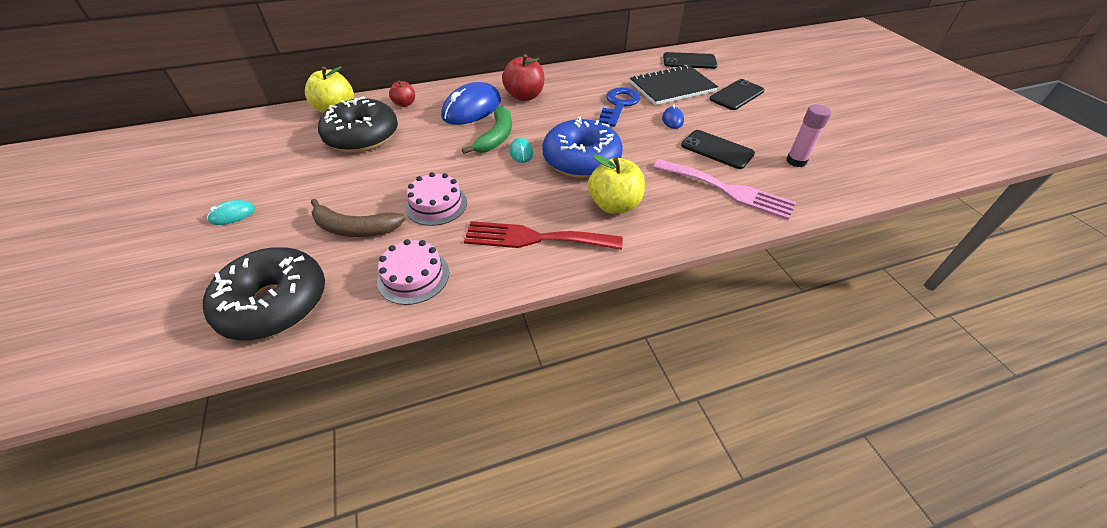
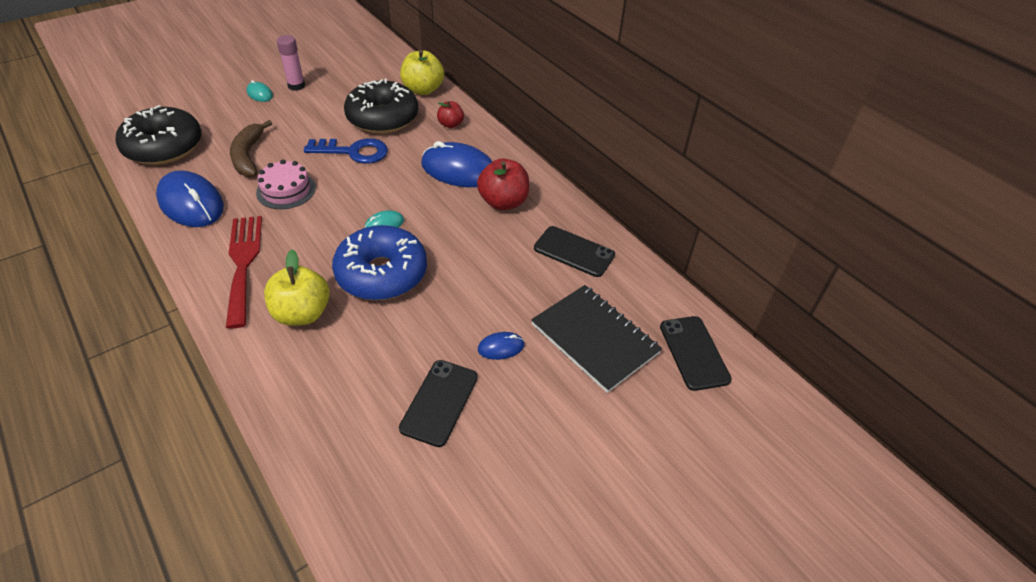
camera: 70 degrees right, 0 degrees up
(413, 276) = (191, 203): pink cake -> blue mouse
(496, 137) = (408, 200): green banana -> none
(619, 105) = (518, 288): blue key -> blue key (353, 152)
(727, 190) = (348, 417): pink fork -> none
(736, 95) = (608, 421): black phone -> black phone (574, 251)
(796, 161) = (435, 502): pink glue stick -> pink glue stick (296, 86)

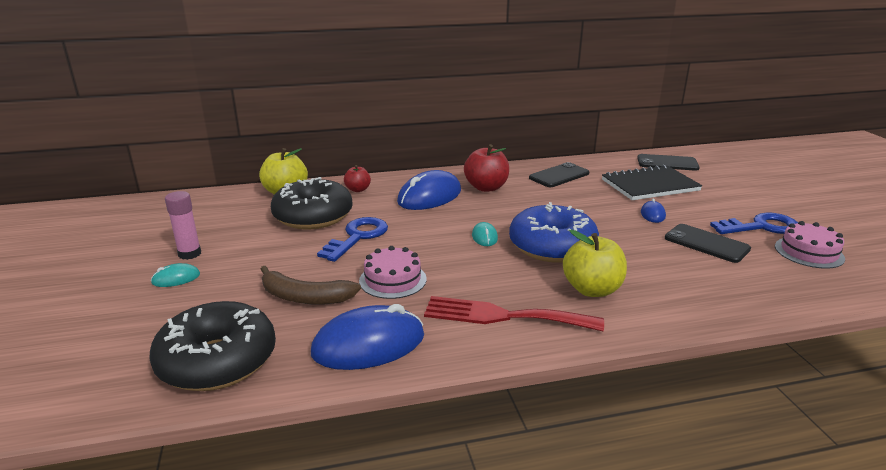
camera: 65 degrees left, 20 degrees down
(457, 513) = (809, 252): none -> pink cake
(515, 462) = (761, 227): none -> blue key

